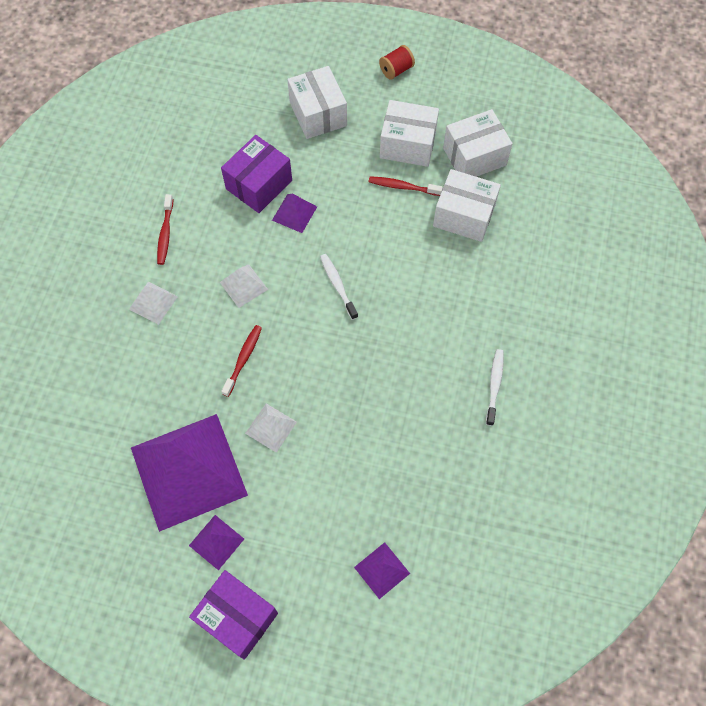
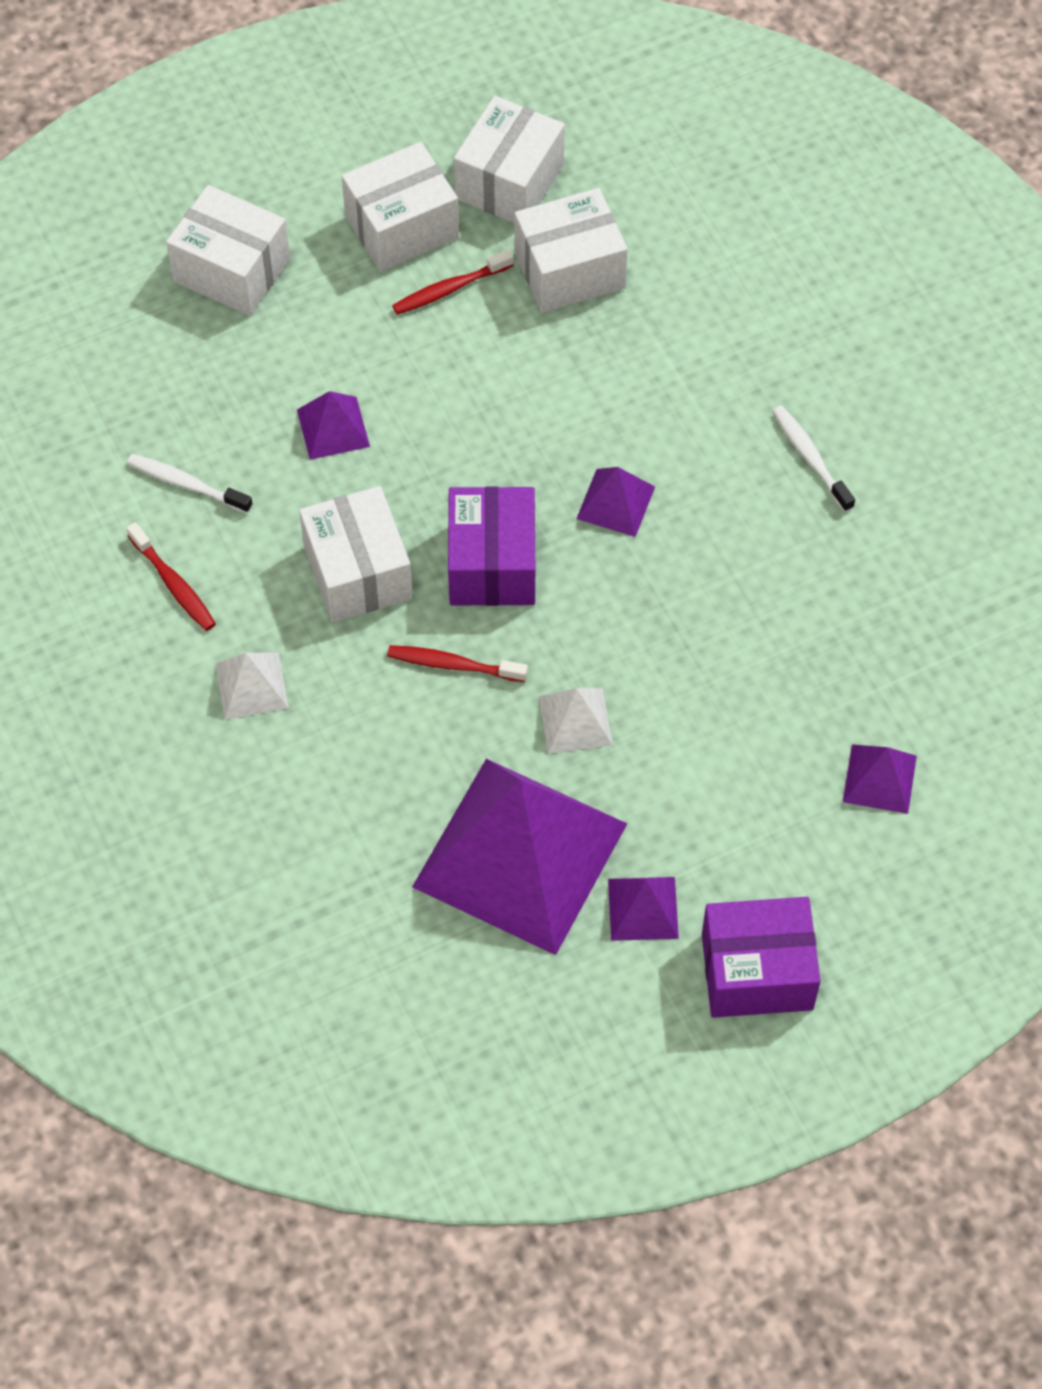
camera: 40 degrees left, 5 degrees down
(243, 285) = (357, 572): white pyramid -> white box
(243, 359) = (453, 665): red toothbrush -> red toothbrush turned 60 degrees counterclockwise
(259, 184) = (243, 424): purple box -> purple box (492, 564)
(337, 285) = (487, 479): white toothbrush -> white toothbrush (186, 484)
(384, 339) = (616, 502): none -> purple pyramid
(396, 70) = (285, 134): red spool -> none

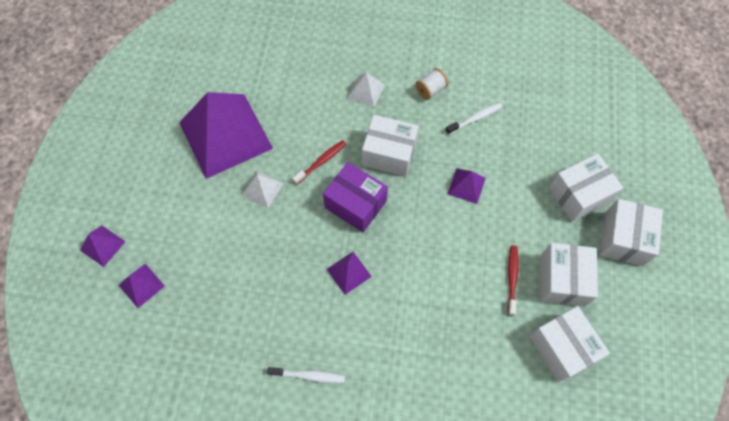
camera: 125 degrees right, 5 degrees up
(174, 584) = (430, 90): red toothbrush -> white spool
(569, 270) = (489, 339): white box -> white box (623, 239)
(643, 908) = (169, 161): purple pyramid -> purple pyramid (102, 245)
(757, 972) = (112, 183): purple box -> none

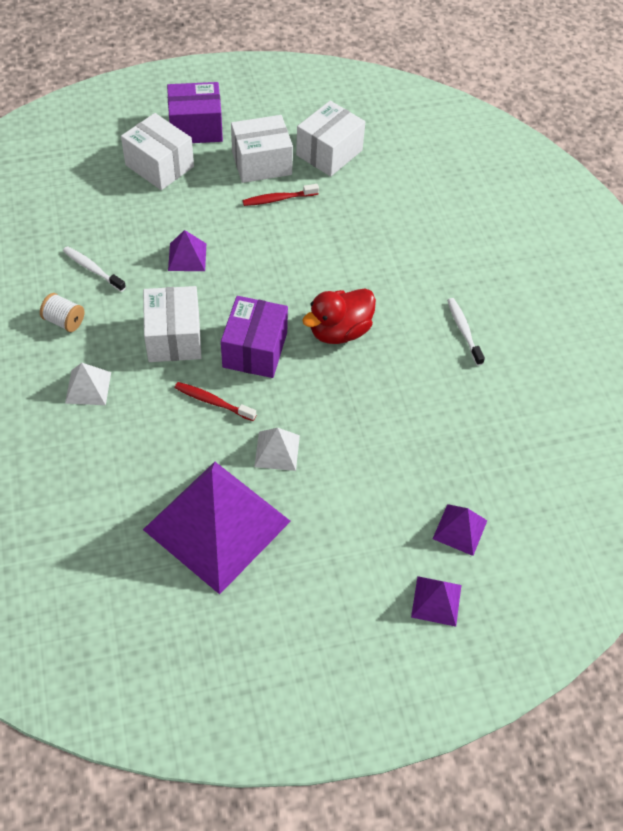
camera: 115 degrees left, 10 degrees down
(349, 272) = (339, 331): purple pyramid -> red duck
(623, 239) = (196, 127): white box -> purple box

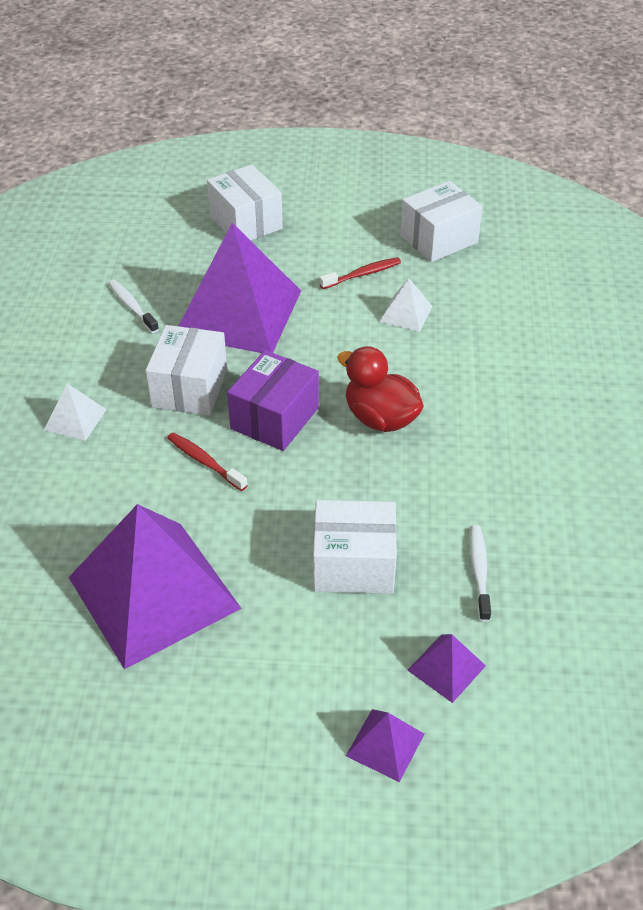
camera: 20 degrees right, 10 degrees down
(64, 321) = (80, 350): white spool -> none
(187, 257) = (238, 312): purple pyramid -> purple pyramid, size x2.41
(196, 127) = (300, 193): purple box -> none
(261, 163) = (358, 237): white box -> white box (353, 564)
(277, 451) = (256, 528): white pyramid -> white pyramid (406, 313)
(278, 199) = (362, 274): red toothbrush -> red toothbrush turned 150 degrees clockwise
(339, 331) = (380, 418): red duck -> red duck turned 60 degrees clockwise
(463, 330) = (531, 446): white toothbrush -> white toothbrush (479, 571)

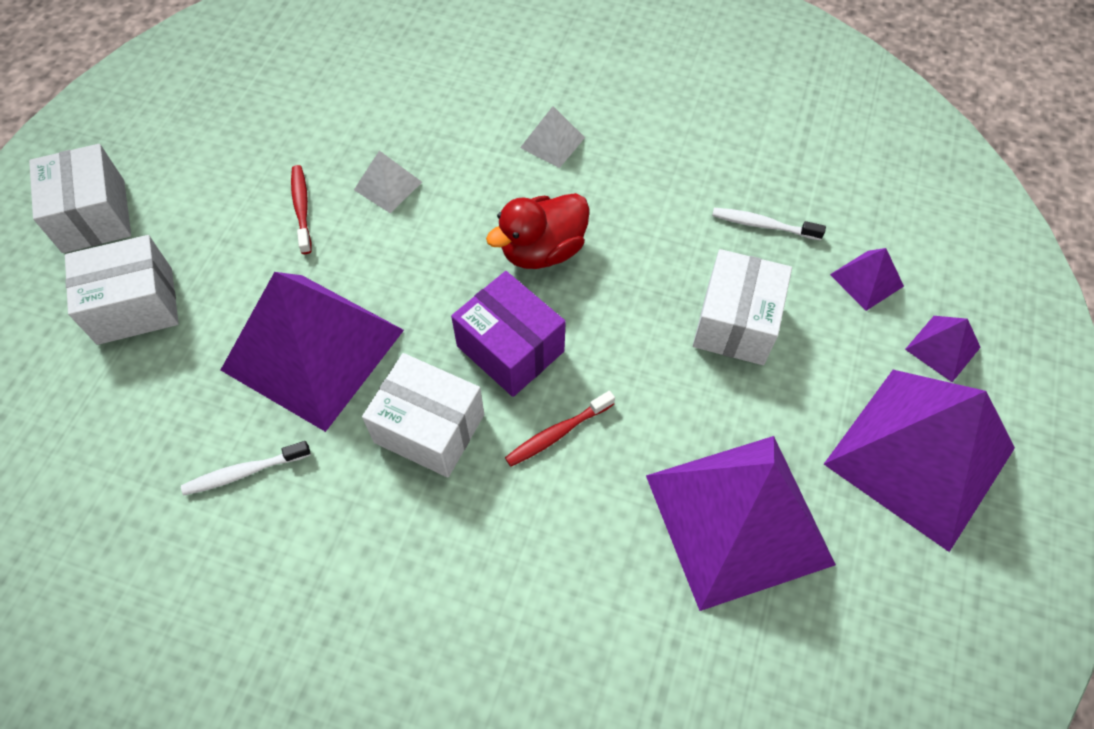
camera: 75 degrees left, 15 degrees up
(75, 419) = (439, 573): white pyramid -> white pyramid (552, 142)
(250, 730) = (919, 456): none -> purple pyramid
(438, 239) = (274, 123): white box -> white box (94, 216)

